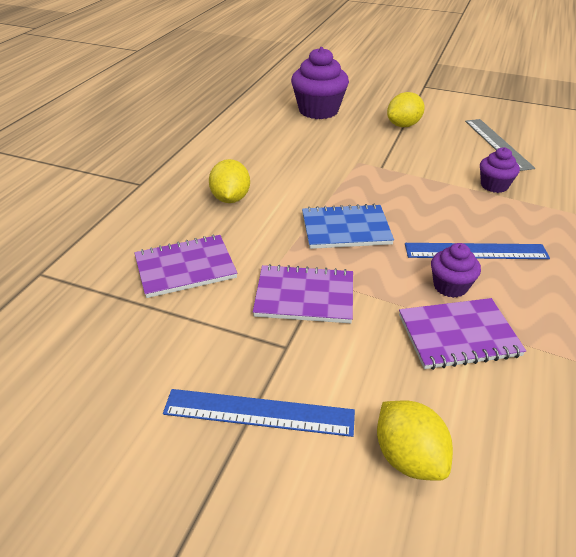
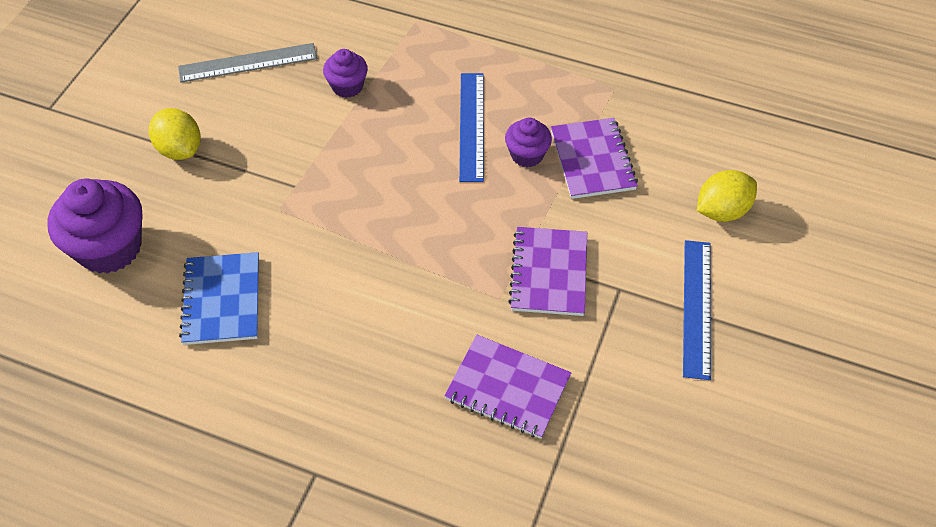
camera: 90 degrees left, 15 degrees up
(185, 268) = (507, 388): purple notebook -> purple notebook turned 45 degrees counterclockwise
(230, 198) = (362, 352): yellow lemon -> none
(346, 229) = (432, 231): blue notebook -> blue notebook (222, 300)

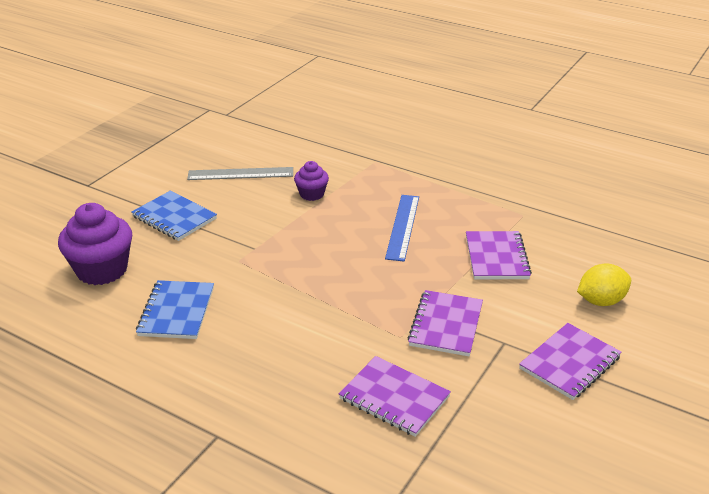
camera: 10 degrees right, 20 degrees down
(180, 149) = (174, 218): yellow lemon -> blue notebook
(527, 155) = (443, 248): purple cupcake -> none
(697, 307) = (569, 363): blue ruler -> purple notebook

